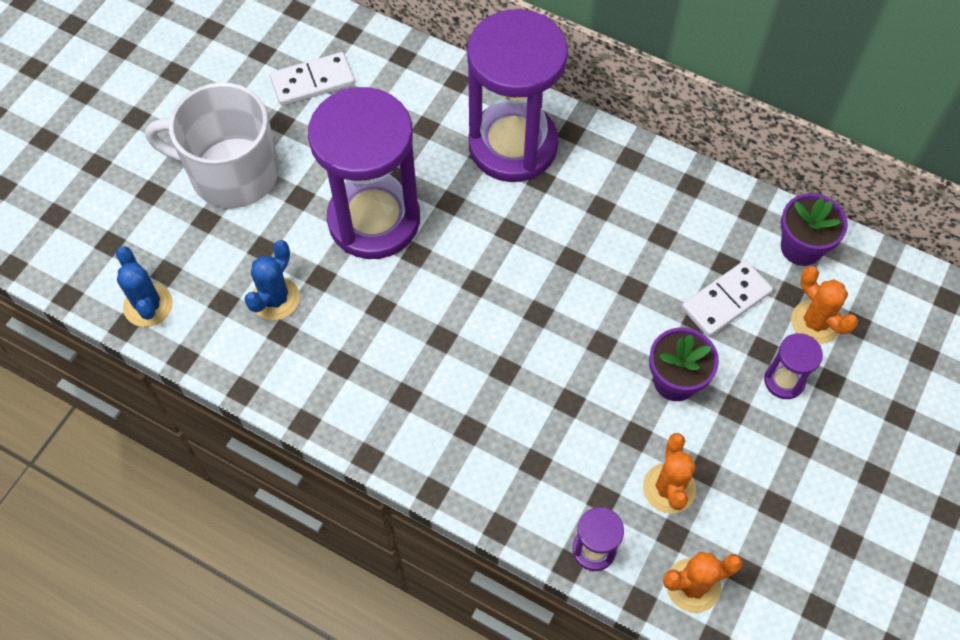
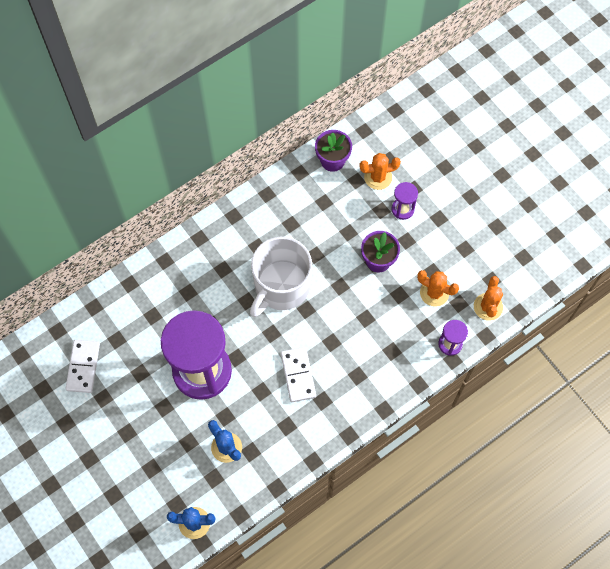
camera: 65 degrees left, 5 degrees up
(231, 173) = (125, 440): white mug -> white mug (281, 287)
(513, 145) = (192, 273): purple hourglass -> none
(726, 300) = (345, 213): white domino -> white domino (298, 375)

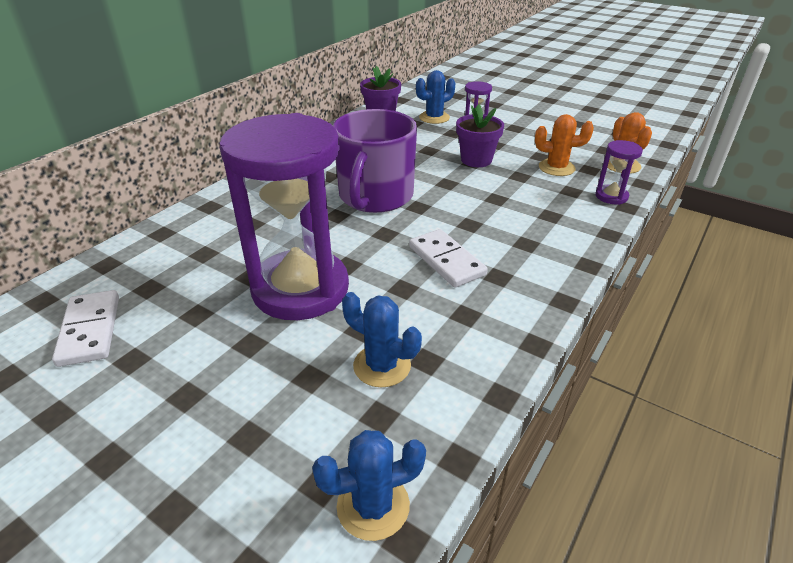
camera: 20 degrees left, 30 degrees down
(281, 287) = (375, 197): white mug -> purple mug
(378, 177) = (434, 118): orange cactus -> blue cactus

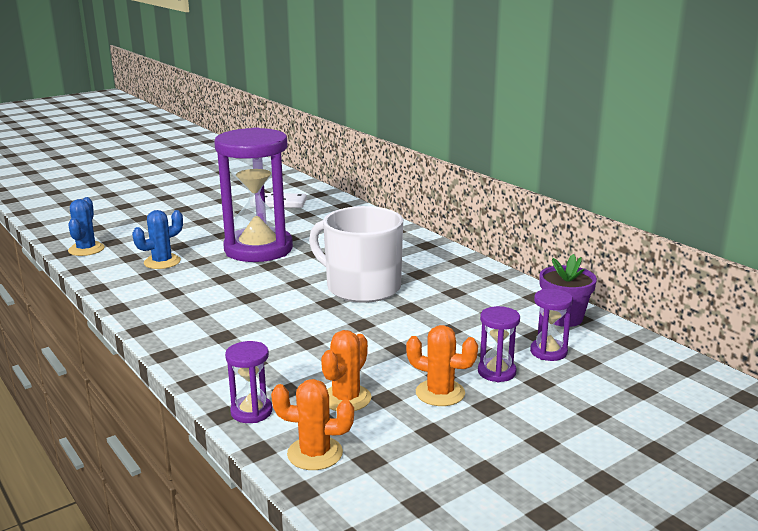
camera: 110 degrees right, 15 degrees down
(375, 197) = (361, 287): purple mug -> white mug
(434, 118) = (548, 352): blue cactus -> purple hourglass
(446, 261) = (236, 298): white domino -> none
(476, 160) = (403, 351): purple flower pot -> none
(516, 141) = (440, 393): none -> orange cactus

